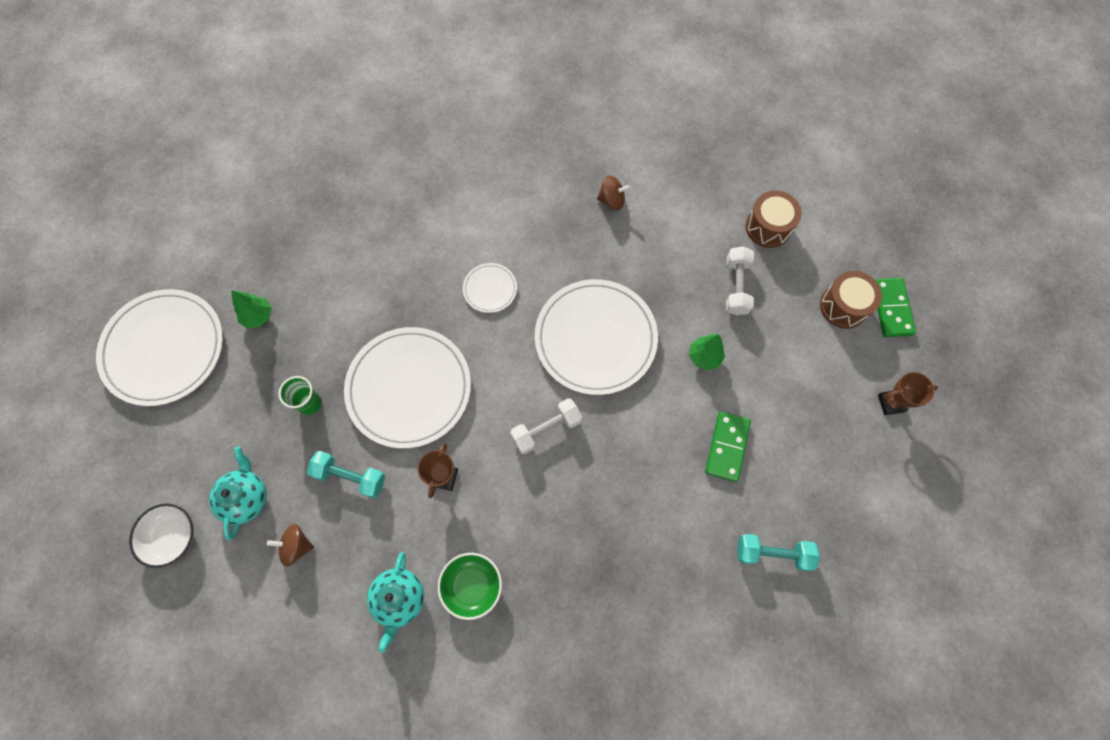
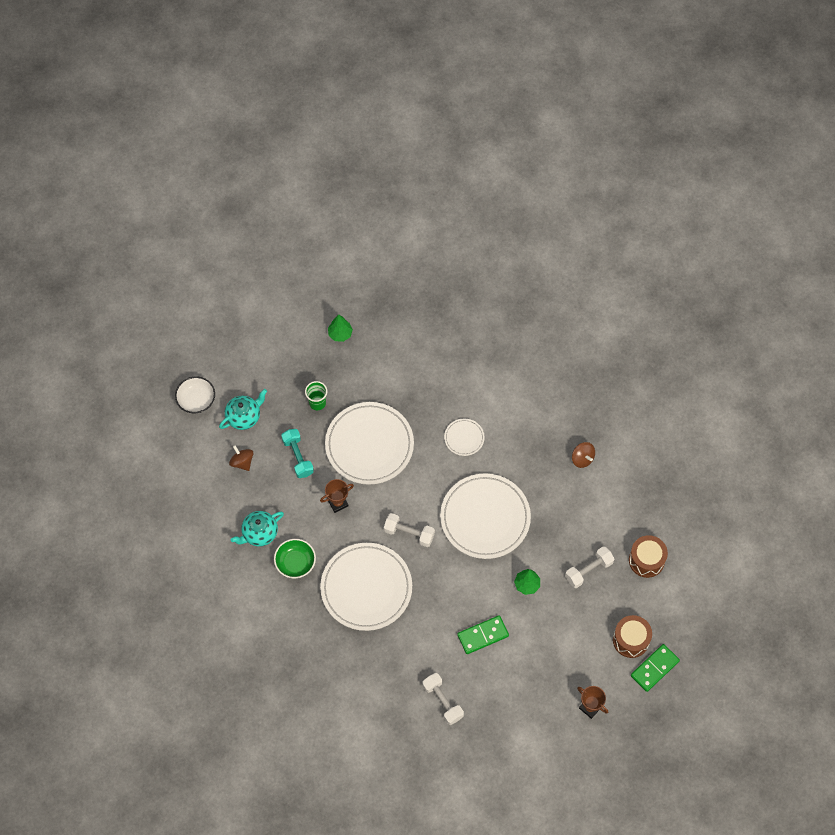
camera: 50 degrees right, 5 degrees down
(164, 349) = (281, 305): white plate -> white plate (366, 588)
(772, 553) = (442, 701): turquoise dumbbell -> white dumbbell

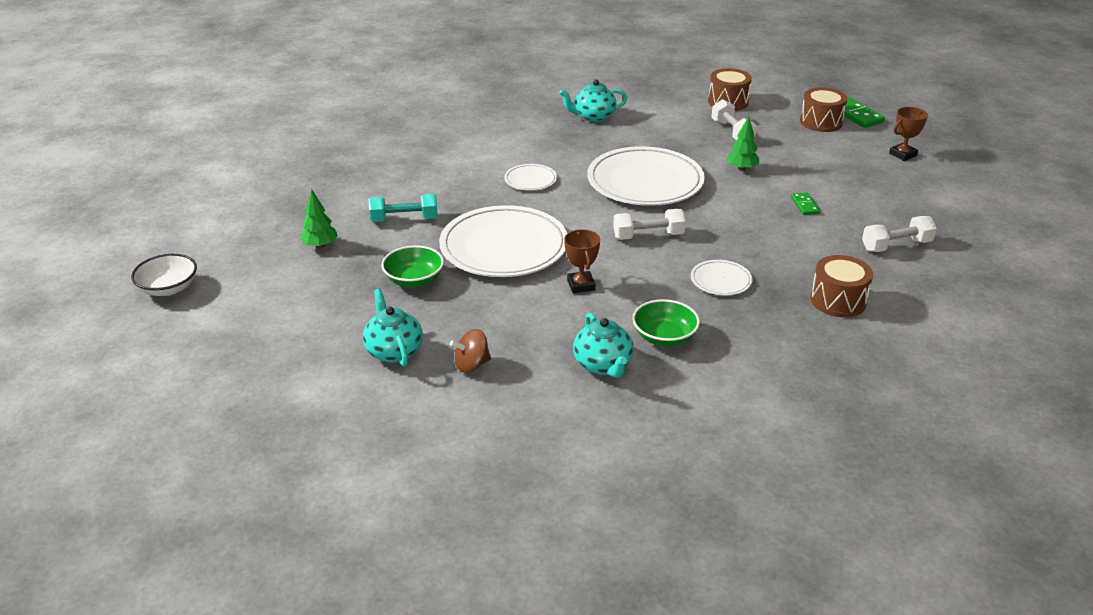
camera: 75 degrees left, 30 degrees down
(196, 400) = (331, 398): white bowl -> white bowl (168, 288)
(298, 457) = (491, 309): turquoise dumbbell -> turquoise dumbbell (404, 219)
(317, 403) = (414, 280): green cup -> green bowl
(362, 664) = (838, 300): none -> brown drum
(366, 588) = (720, 280): white plate -> white plate, size x0.45
(409, 533) = (648, 236): white dumbbell -> white dumbbell turned 45 degrees clockwise
(483, 635) = (804, 205): green domino -> green domino, size x0.58
(582, 459) = (593, 117): brown spinning top -> turquoise teapot

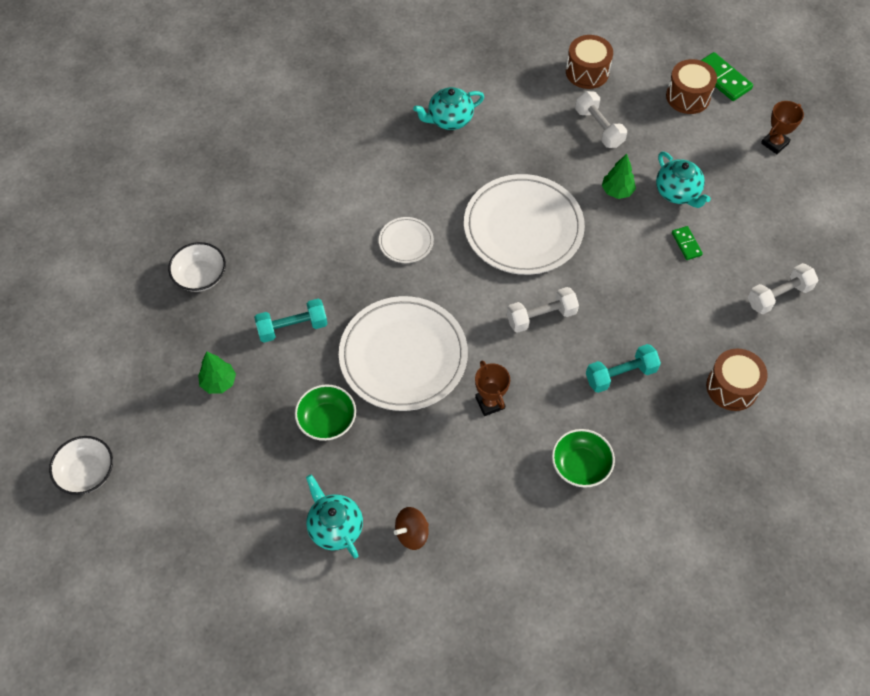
camera: 10 degrees left, 25 degrees up
(332, 182) = (200, 276): none -> white bowl
(603, 365) = (532, 514): turquoise teapot -> turquoise teapot (677, 192)
(720, 280) = (620, 375): white plate -> turquoise dumbbell

